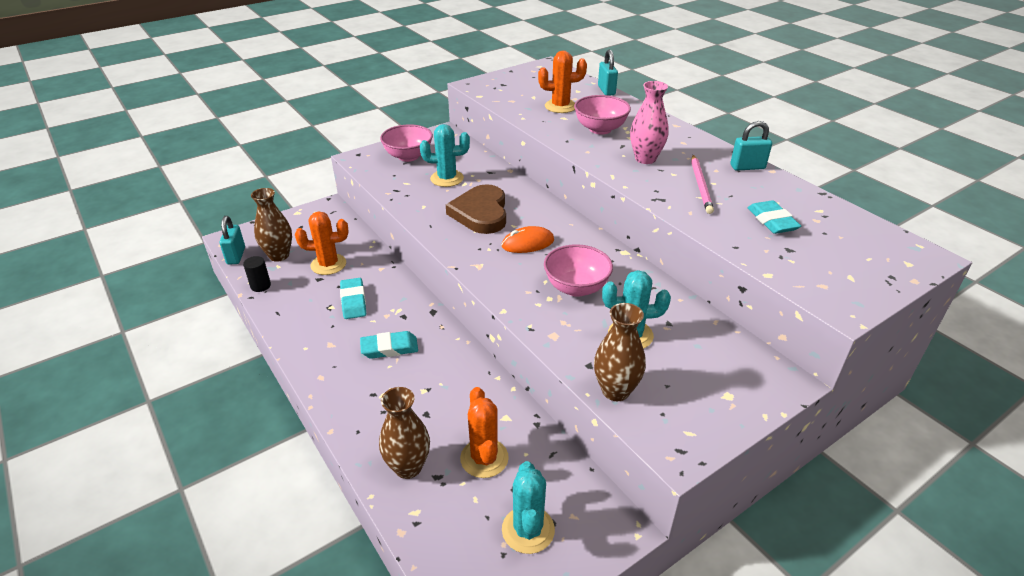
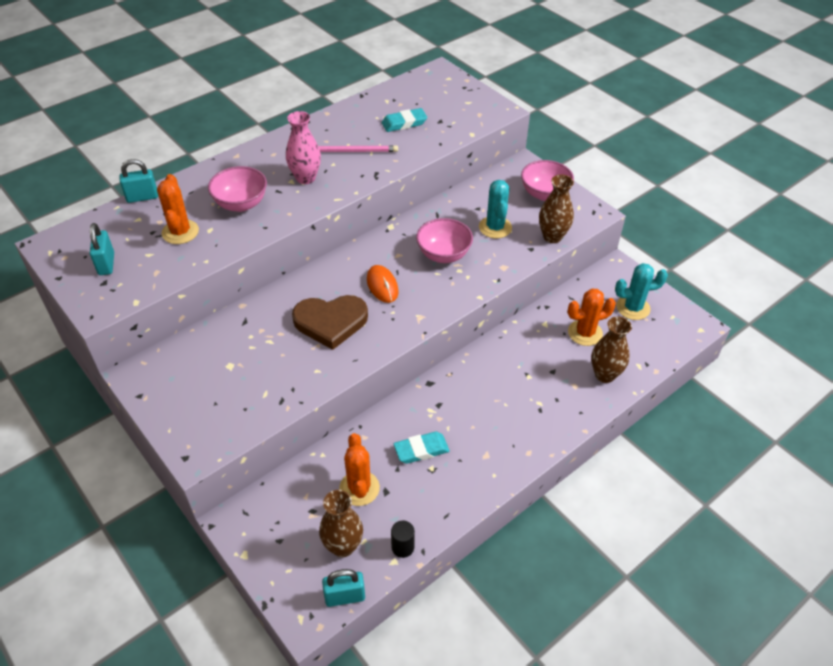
camera: 95 degrees left, 10 degrees up
(389, 348) = (484, 407): turquoise eraser -> none
(408, 156) = (198, 401): pink bowl -> pink bowl (544, 194)
(447, 178) = (257, 357): turquoise cactus -> none
(747, 167) = (321, 124): turquoise padlock -> turquoise padlock (106, 264)

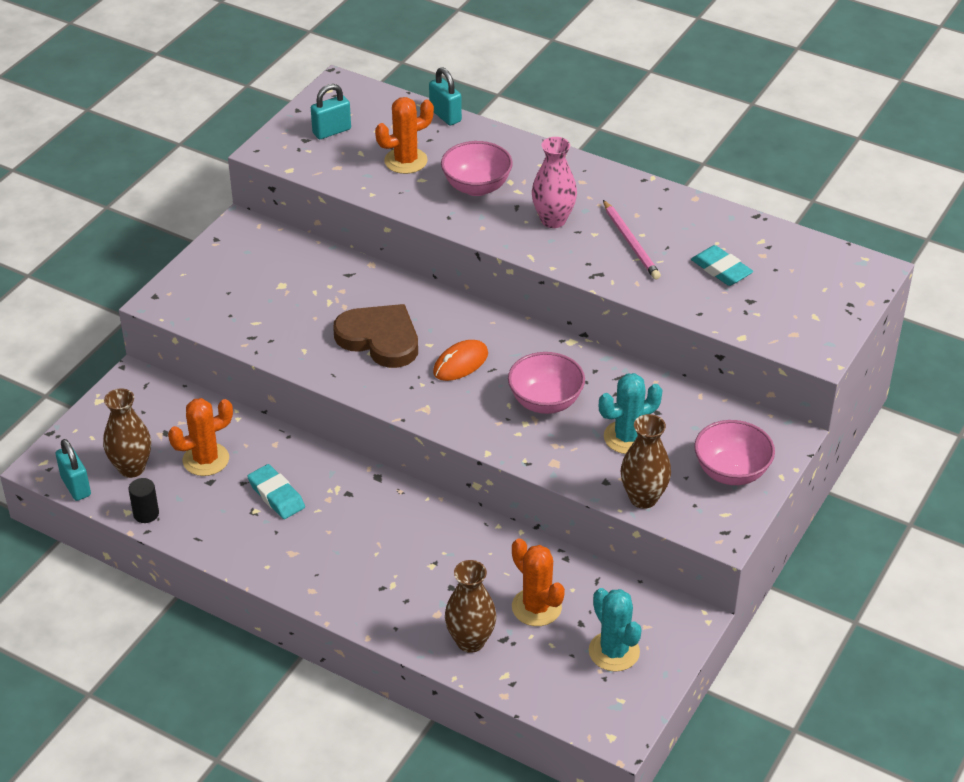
camera: 70 degrees right, 5 degrees down
(330, 322) = (380, 339): brown heart -> brown heart turned 150 degrees clockwise

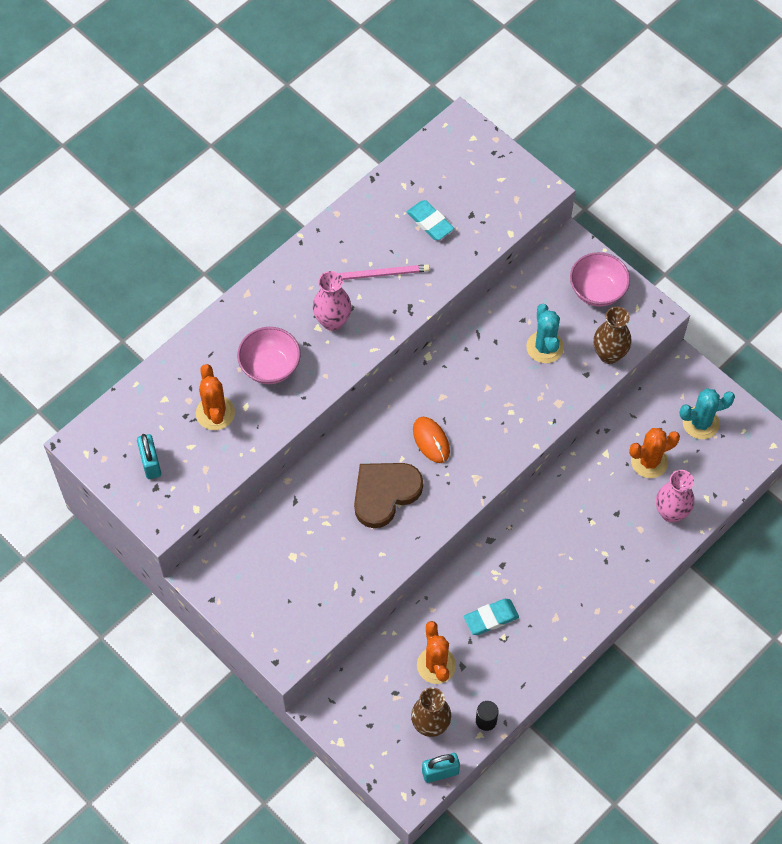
camera: 75 degrees left, 20 degrees up
(445, 115) = (159, 367): turquoise padlock -> none
(470, 641) = (671, 512): brown vase -> pink vase
(545, 402) = (492, 392): pink bowl -> none
(721, 270) = (430, 222): turquoise eraser -> turquoise eraser turned 75 degrees clockwise

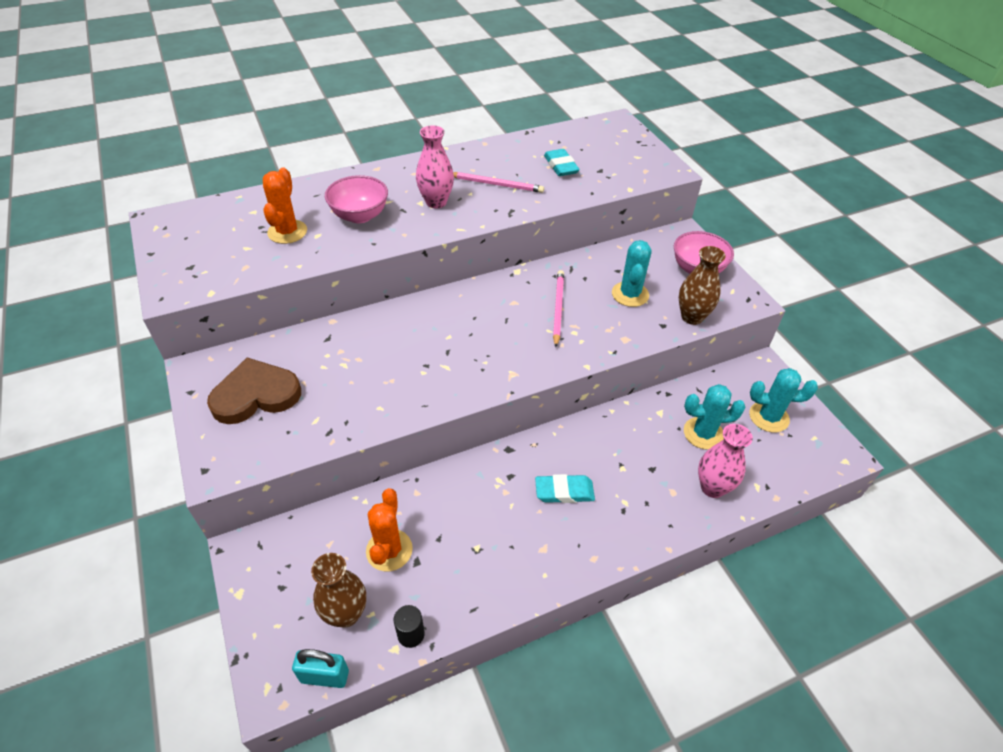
camera: 20 degrees right, 15 degrees down
(150, 463) = (201, 249): turquoise padlock -> none
(384, 493) = (415, 359): brown heart -> brown heart (256, 395)
(431, 441) = (484, 331): orange mouse -> none
(485, 389) = (558, 308): none -> pink pencil
(491, 618) = (473, 523): turquoise eraser -> turquoise eraser (564, 491)
(649, 461) = (703, 433): orange cactus -> turquoise cactus

